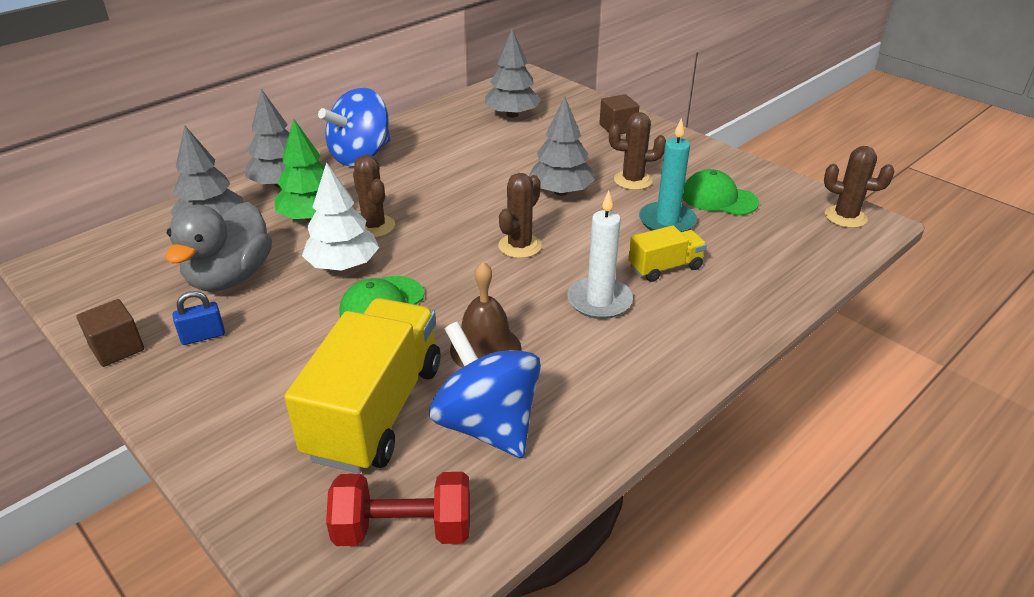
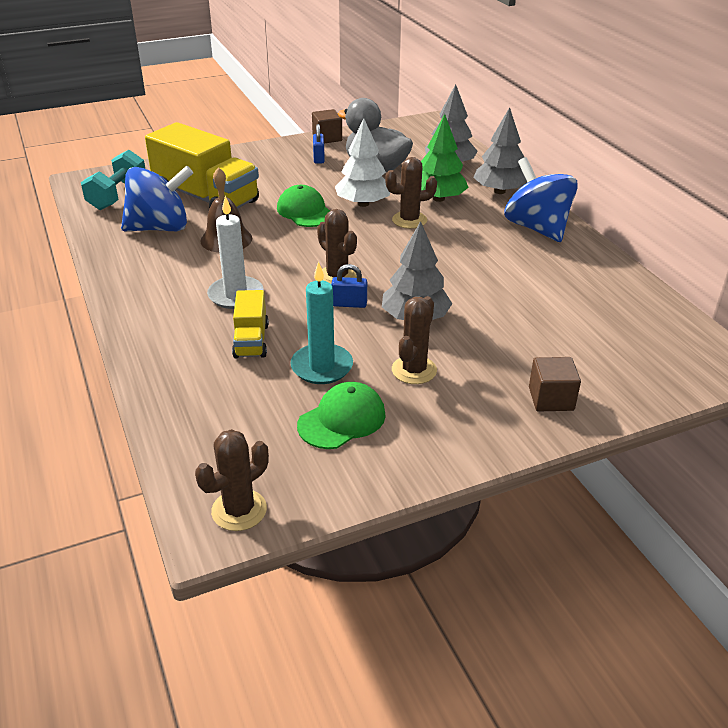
camera: 110 degrees right, 0 degrees up
(403, 529) = (118, 195): red dumbbell -> turquoise dumbbell
(512, 115) = (610, 327): grey tree -> none
(563, 228) = (349, 304): none -> blue padlock

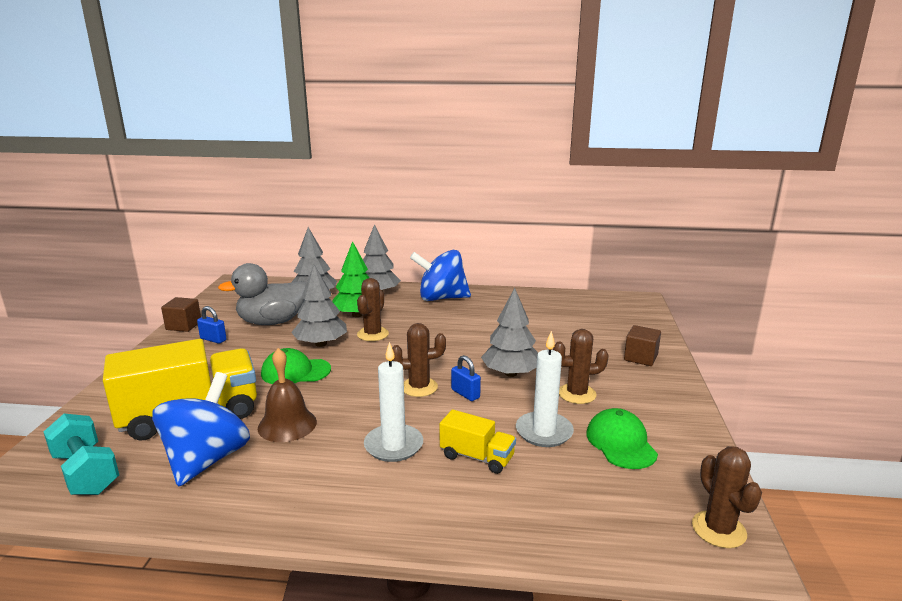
camera: 60 degrees left, 15 degrees down
(322, 367) = (544, 432): turquoise candle -> white candle
(349, 304) = (465, 394): blue padlock -> blue padlock turned 75 degrees counterclockwise
(363, 204) = (321, 344): white tree -> grey tree
(414, 370) = (577, 394): brown cactus -> brown cactus turned 60 degrees counterclockwise

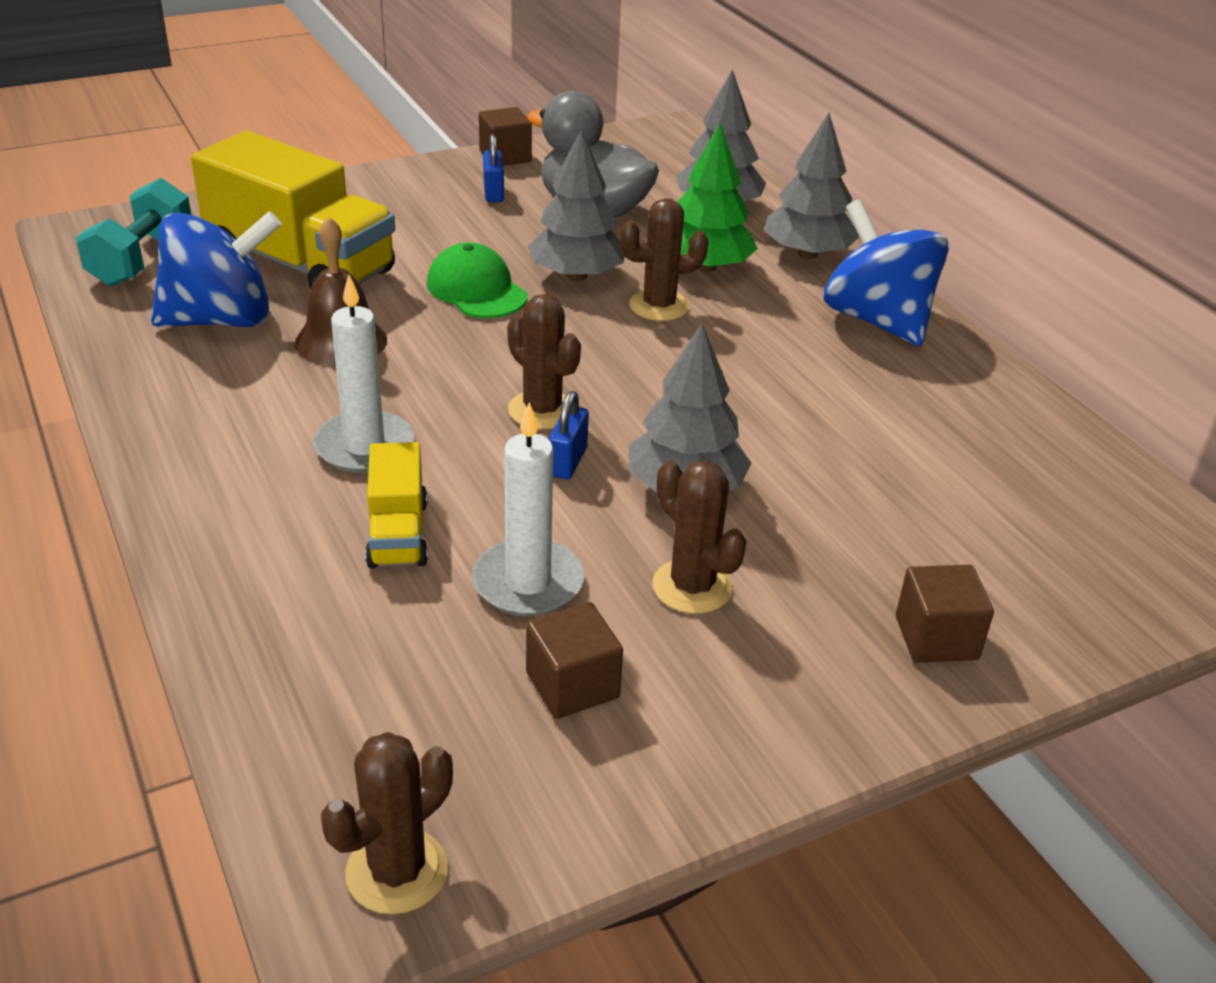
camera: 55 degrees right, 15 degrees up
(621, 443) = (572, 685): green cap -> brown cube

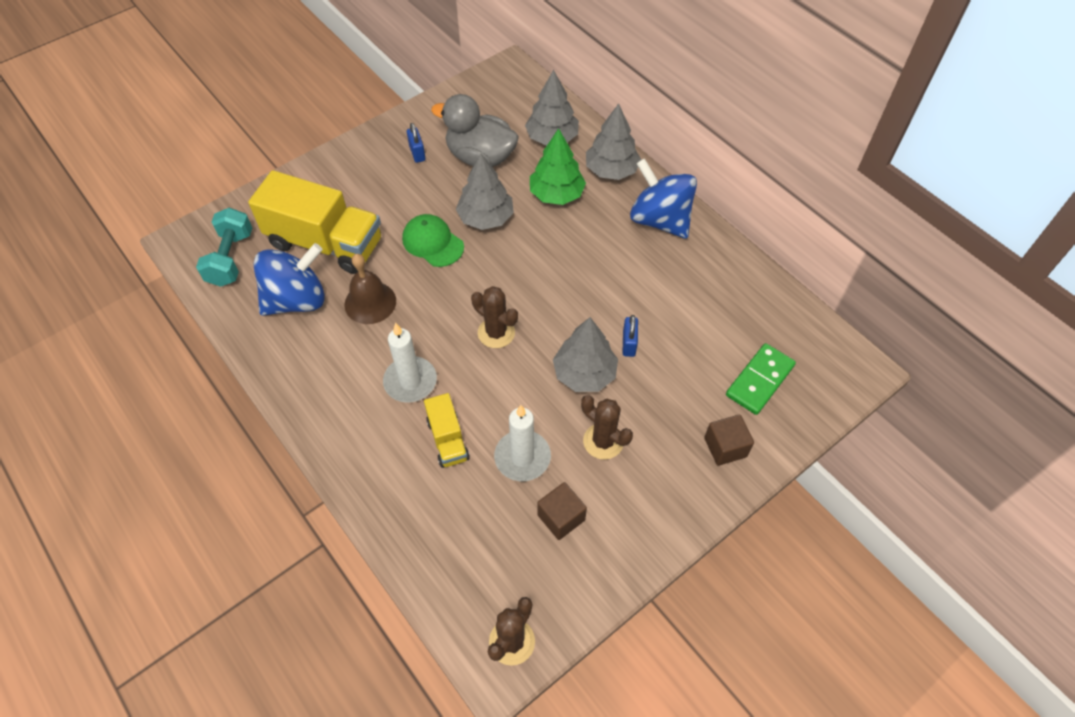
camera: 10 degrees left, 20 degrees up
(505, 156) = (414, 116): brown cube -> none
(567, 462) = (520, 368): blue padlock -> blue padlock (629, 344)
(659, 306) = (538, 234): brown cactus -> none
(1024, 552) = (759, 380): none -> green domino

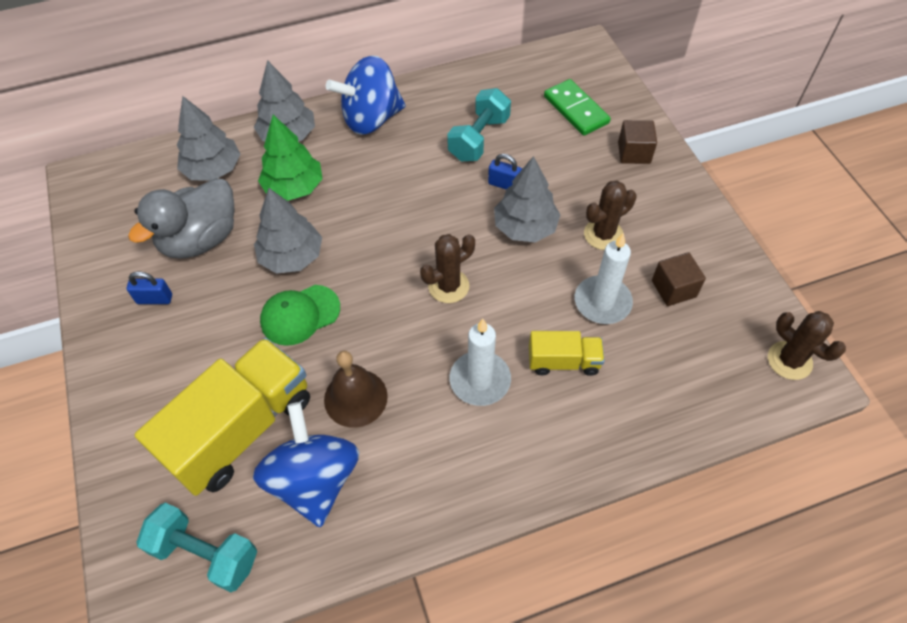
camera: 70 degrees left, 0 degrees up
(677, 308) = (479, 138): none -> turquoise dumbbell

